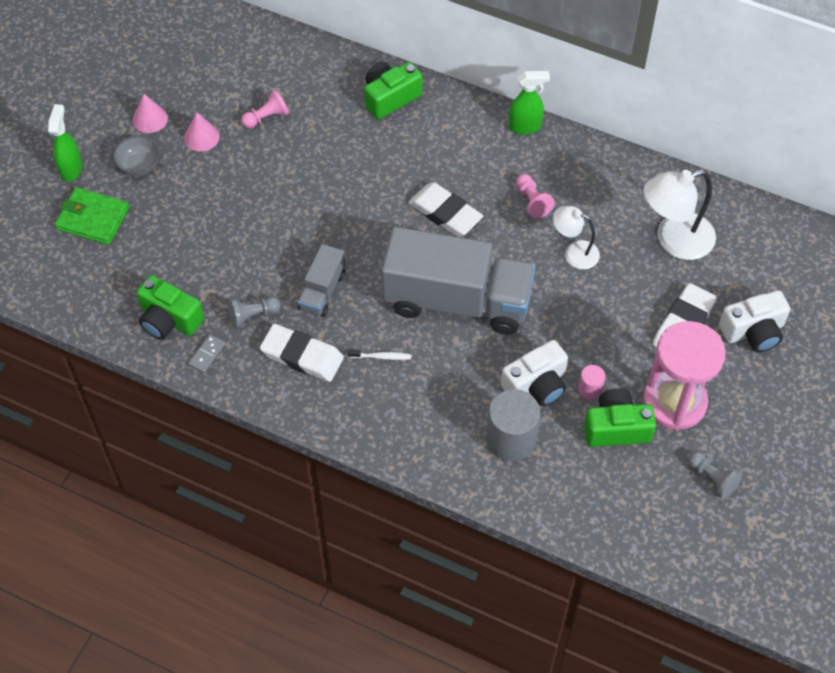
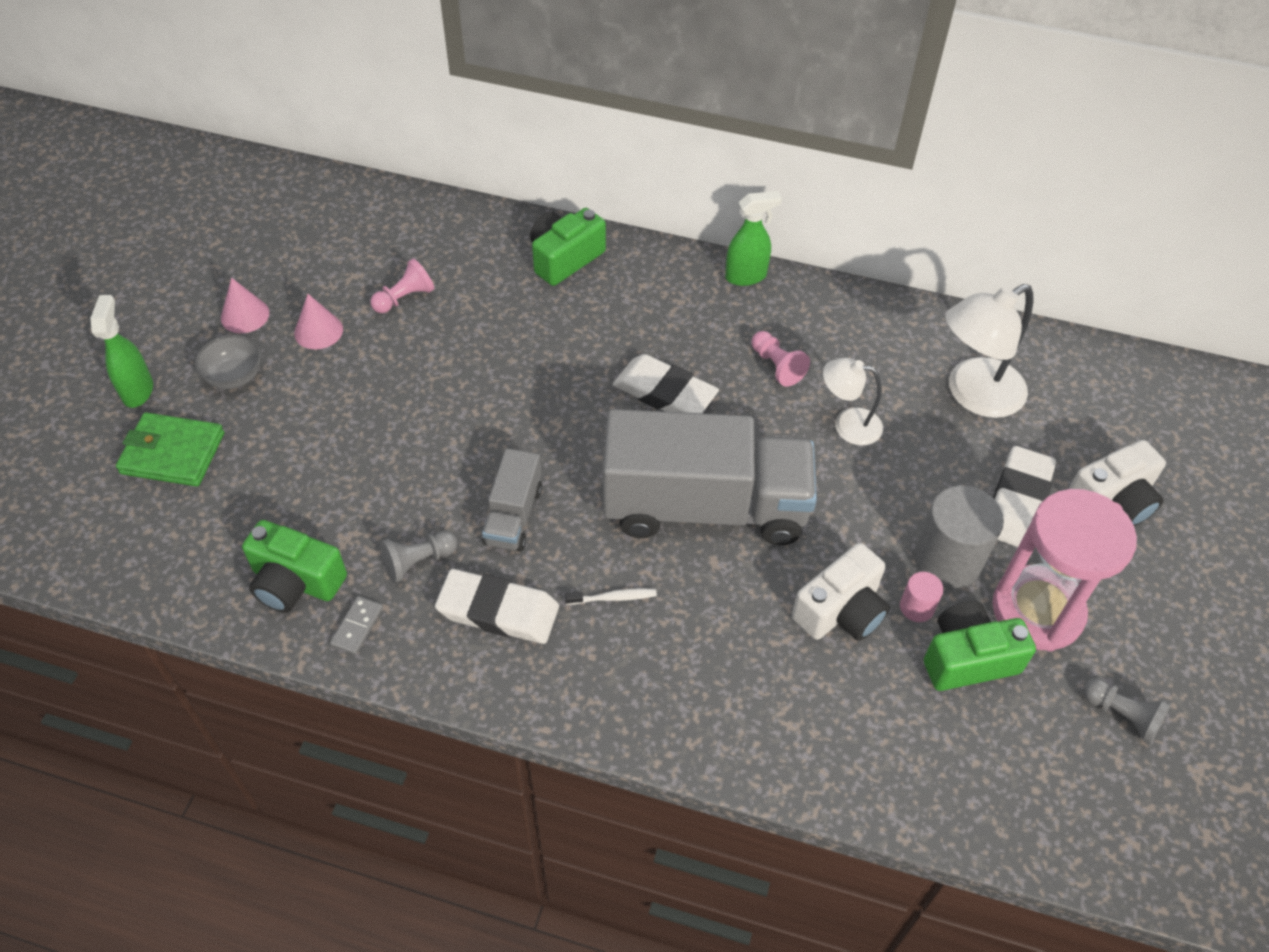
camera: 10 degrees left, 5 degrees down
(511, 439) = (823, 695): grey cylinder -> grey cylinder (947, 560)

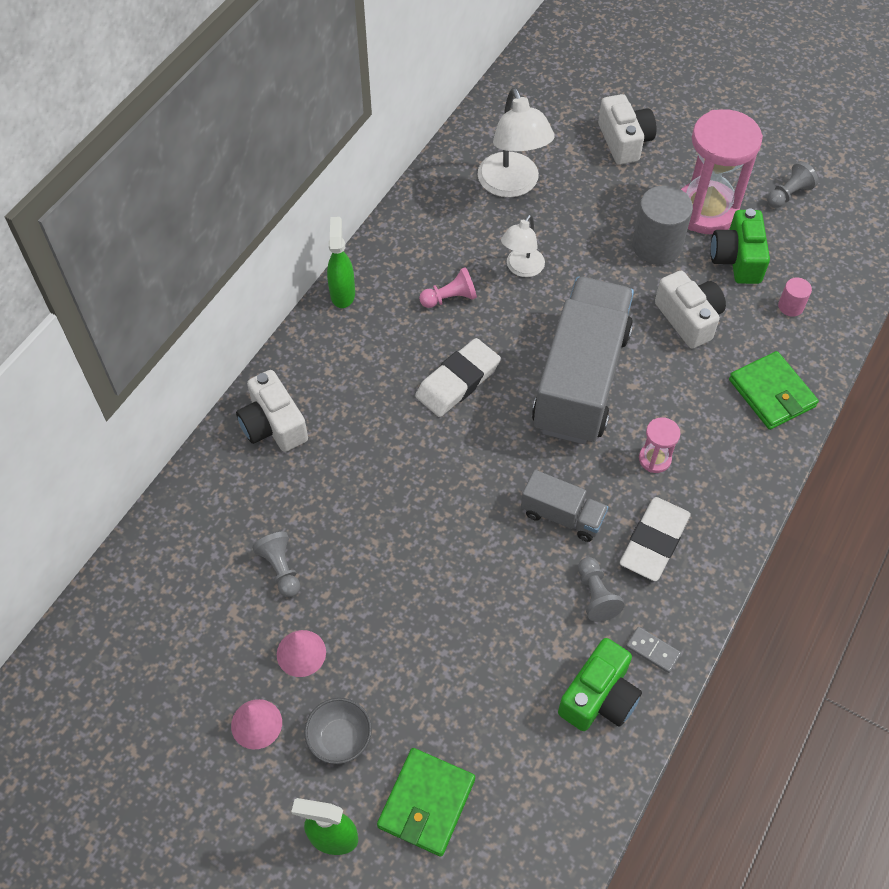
camera: 75 degrees left, 5 degrees up
(404, 298) = (281, 569): pink pawn -> grey pawn
(564, 258) = (273, 425): green camera -> white camera
(613, 598) = (654, 459): white toothbrush -> pink hourglass
(754, 722) = (772, 393): none -> green wallet
(916, 607) = (693, 275): pink cylinder -> pink cylinder (790, 306)
(1017, 502) = (615, 191): white eraser -> none

